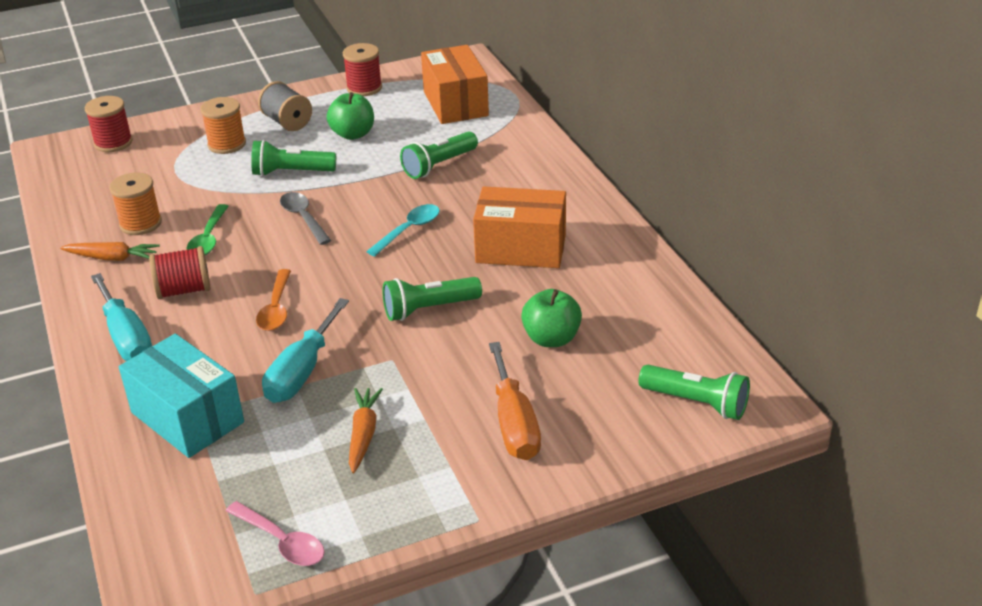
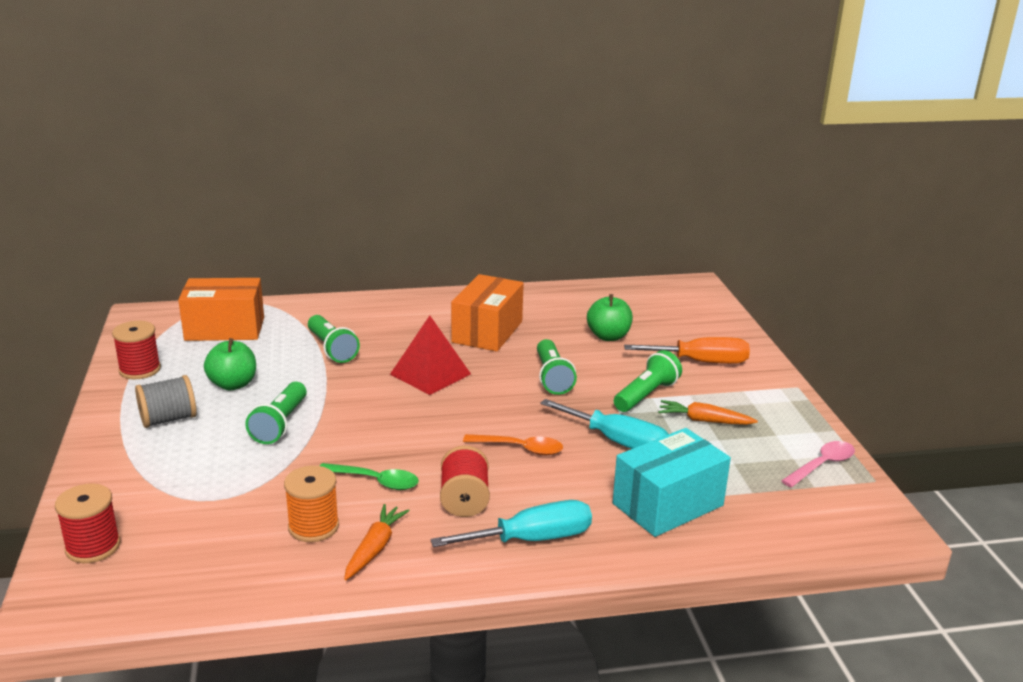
camera: 80 degrees left, 10 degrees down
(227, 144) = (181, 460): orange spool -> none
(303, 218) = (374, 424): grey spoon -> none
(409, 230) = (430, 374): turquoise spoon -> red pyramid
(696, 403) = (690, 302): green flashlight -> green flashlight (646, 395)

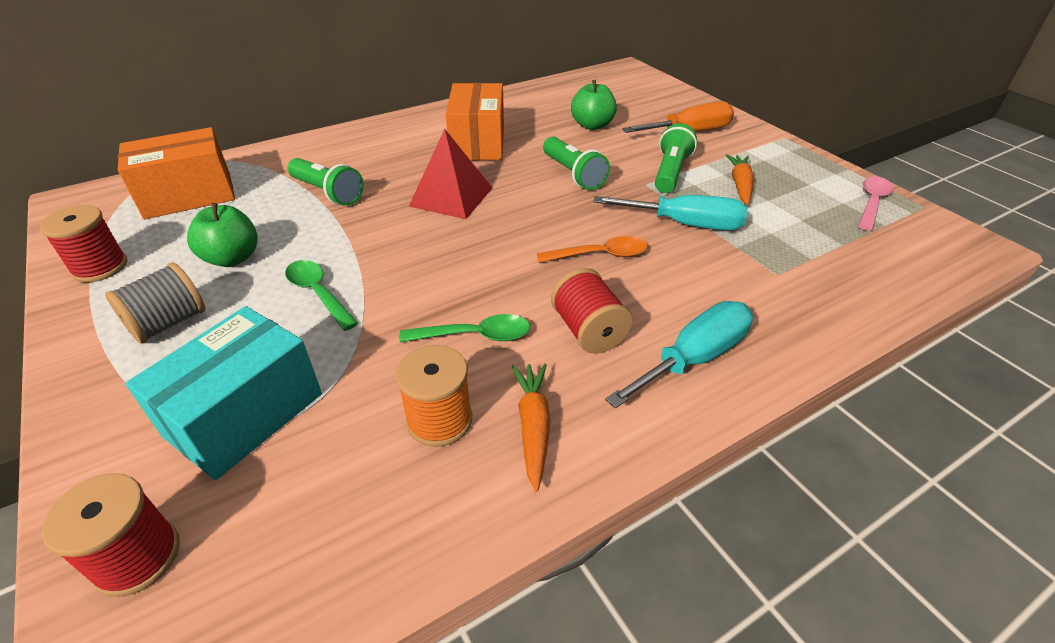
camera: 20 degrees left, 15 degrees up
(280, 424) = (318, 293): green flashlight -> green spoon
(668, 504) = (785, 278): turquoise box -> turquoise box (245, 415)
(704, 420) = (740, 185): orange carrot -> orange carrot turned 105 degrees clockwise

